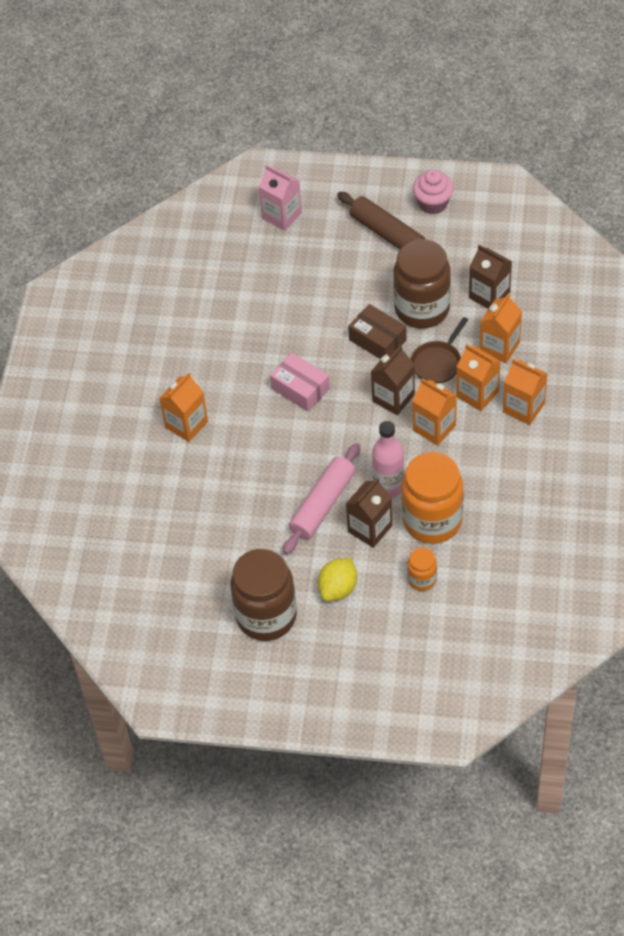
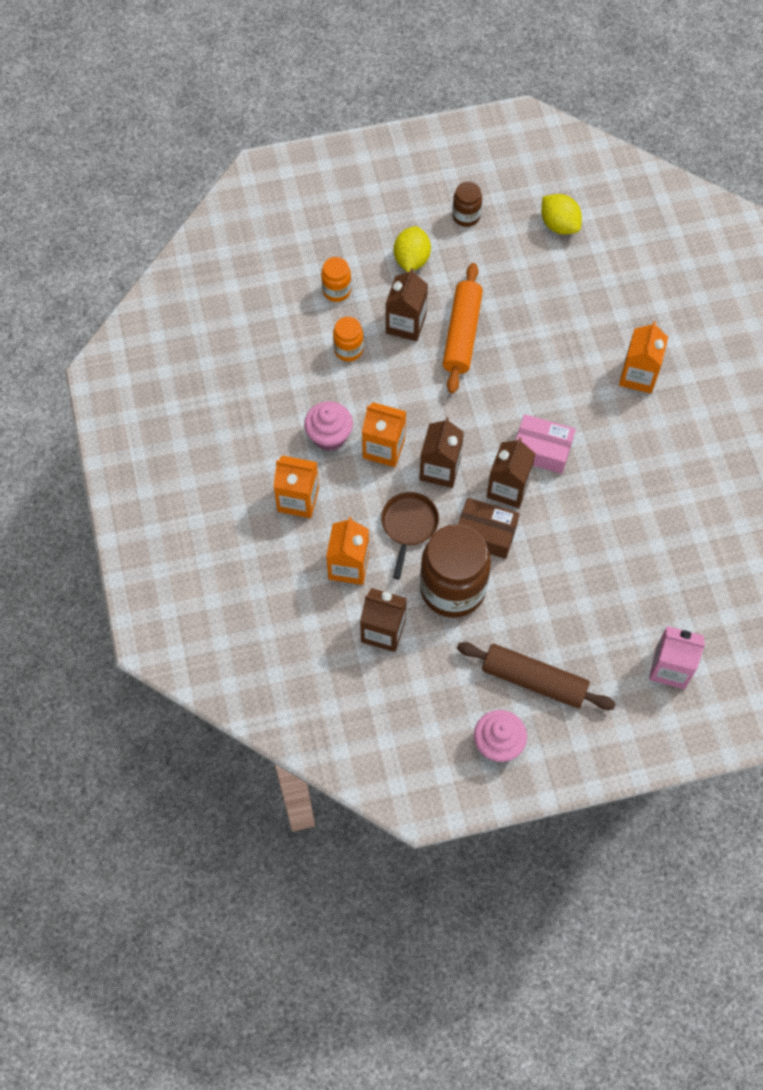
camera: 155 degrees right, 10 degrees up
(182, 580) = (559, 225): none -> yellow lemon
(266, 616) = (466, 216): brown jar -> brown jar, size x0.48
(322, 504) = (462, 334): pink rolling pin -> orange rolling pin
(343, 368) = (508, 488): none -> brown carton
(388, 486) = (405, 372): pink bottle -> none
(432, 520) = (348, 350): orange jar -> orange jar, size x0.48
(477, 394) = (353, 501): orange carton -> none
(478, 451) = (329, 436): none -> pink cupcake

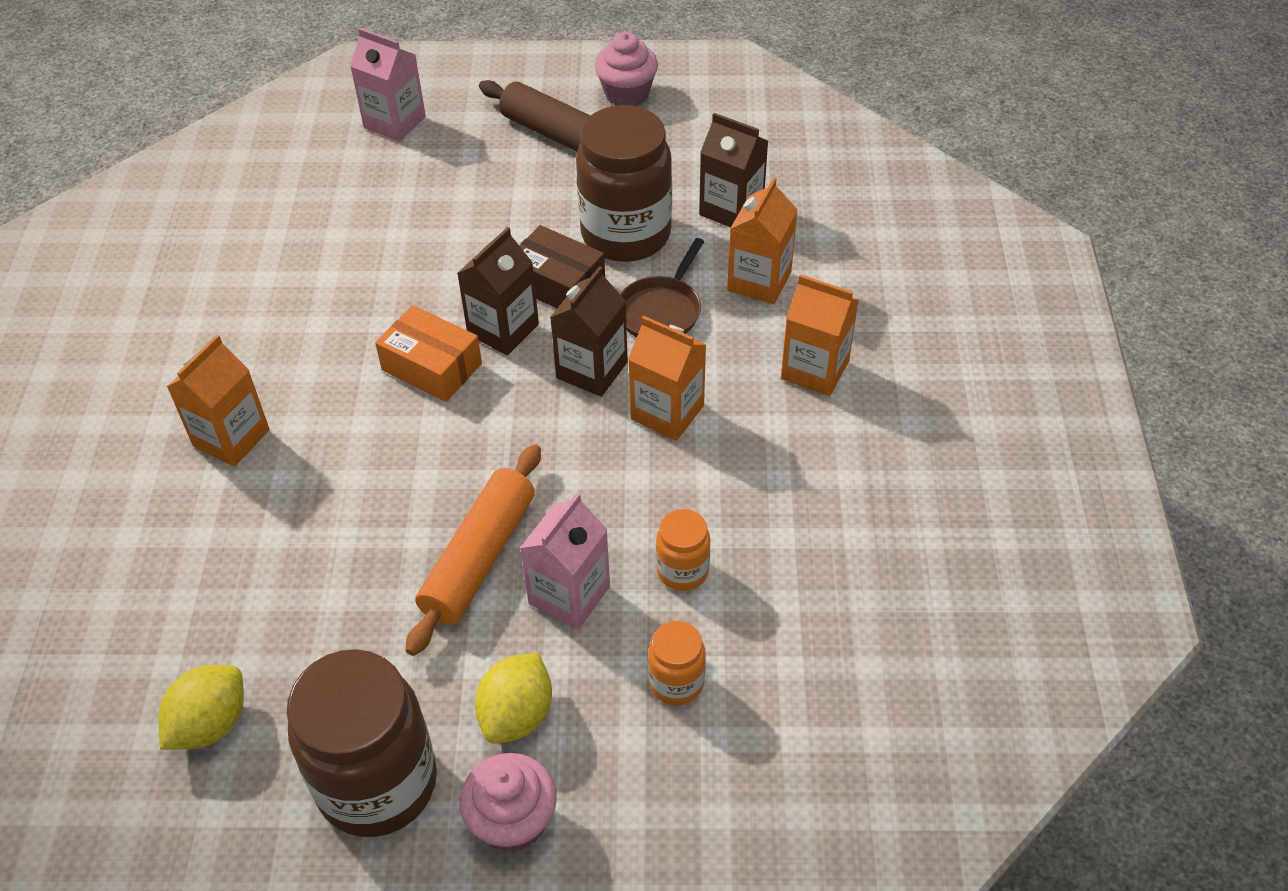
camera: 165 degrees left, 15 degrees down
(329, 436) = (748, 444): pink cupcake -> pink cupcake (512, 821)
(406, 324) = (569, 595): brown carton -> pink carton
(466, 216) = (377, 783): brown jar -> brown jar, size x2.10
(541, 450) = (431, 367): pink box -> orange box
(559, 225) = (210, 724): yellow lemon -> yellow lemon turned 60 degrees clockwise

